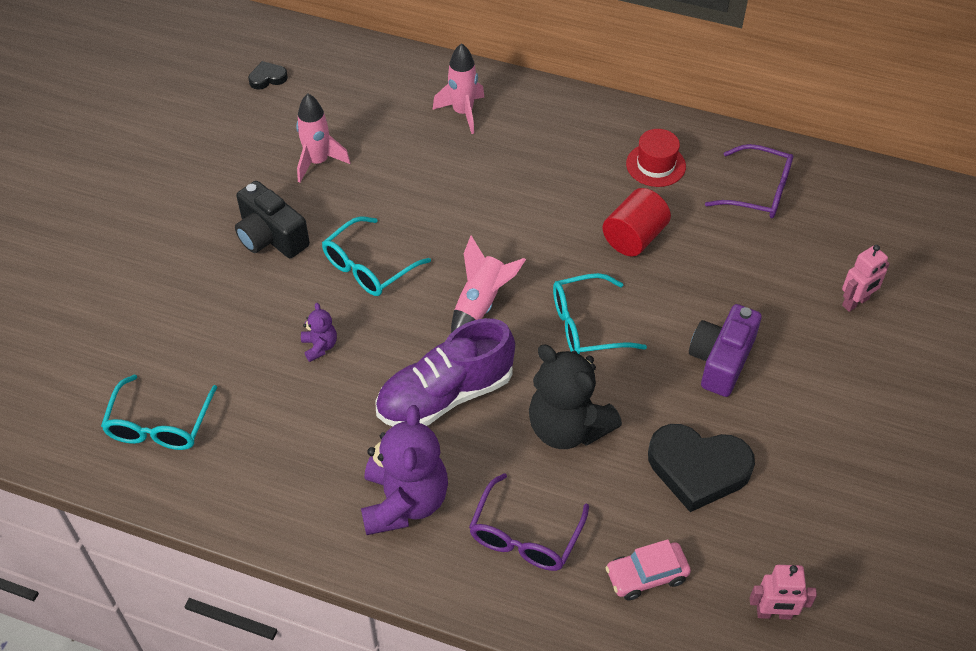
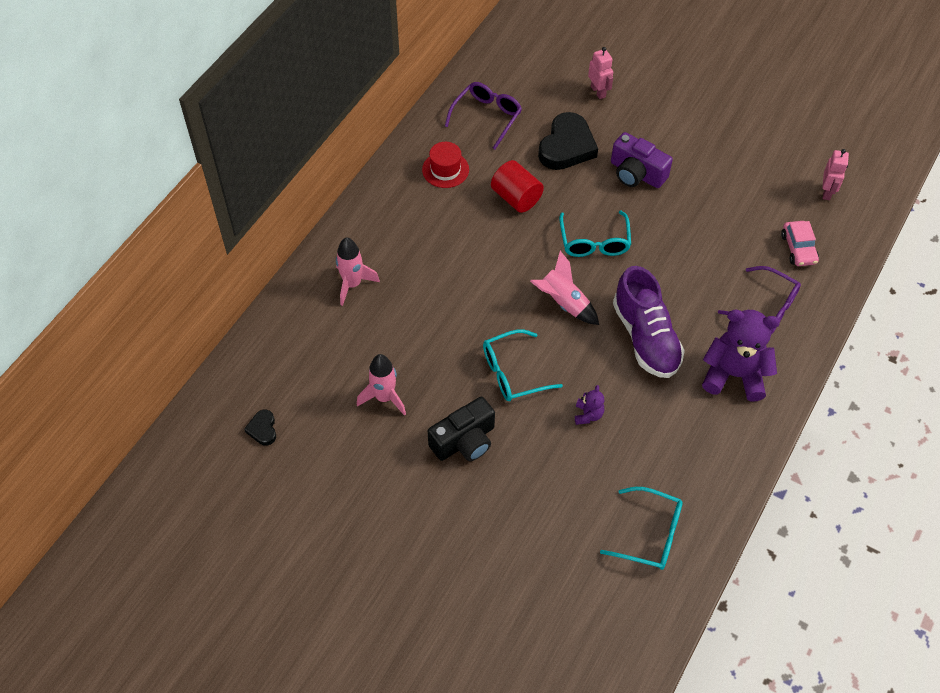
camera: 80 degrees left, 5 degrees up
(320, 346) = (588, 415): purple teddy bear -> purple teddy bear turned 105 degrees clockwise
(368, 267) = (512, 373): turquoise glasses -> turquoise glasses turned 105 degrees clockwise
(567, 427) = (682, 269): black teddy bear -> none
(698, 469) = (722, 205): black heart -> black heart (567, 146)

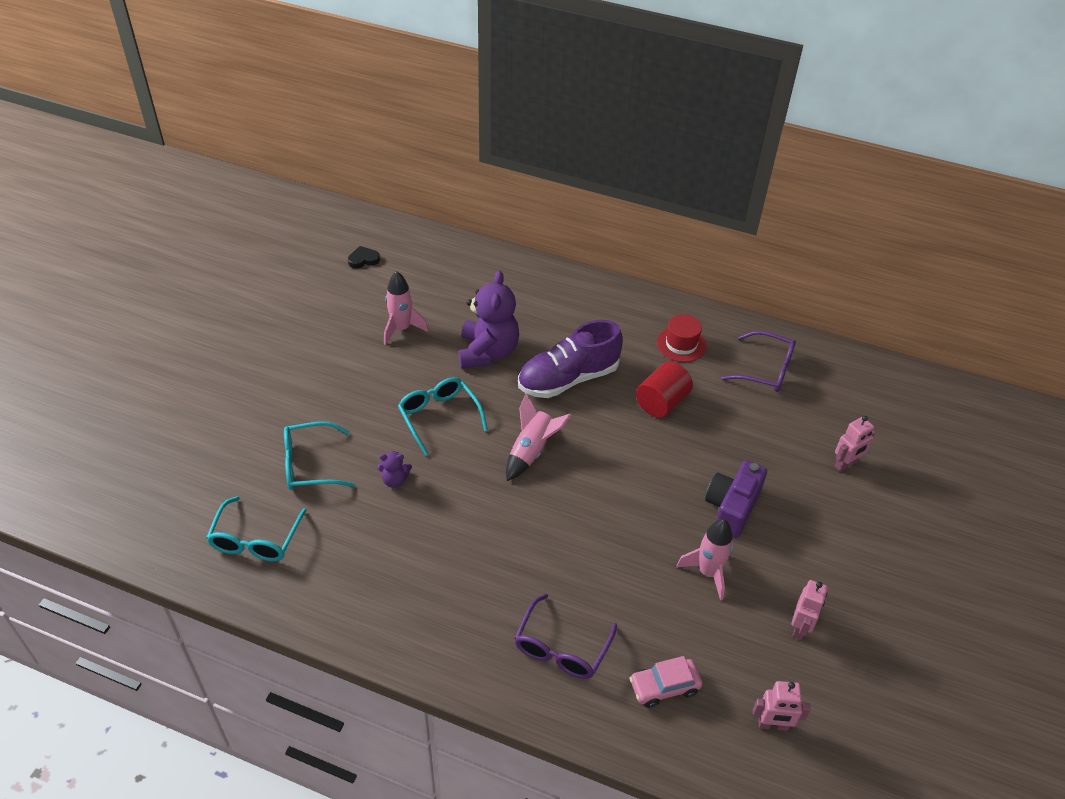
camera: 80 degrees right, 10 degrees down
(352, 284) = (523, 295): pink rocket -> pink rocket (708, 572)
(464, 441) = (358, 388): black camera -> none
(567, 146) = (749, 440): black heart -> none
(594, 242) = (619, 473): turquoise glasses -> turquoise glasses (309, 464)
(645, 337) = (499, 526): purple shoe -> purple shoe (568, 379)
(734, 375) = (460, 614): purple teddy bear -> purple teddy bear (488, 352)
(748, 157) = (800, 627): none -> pink robot

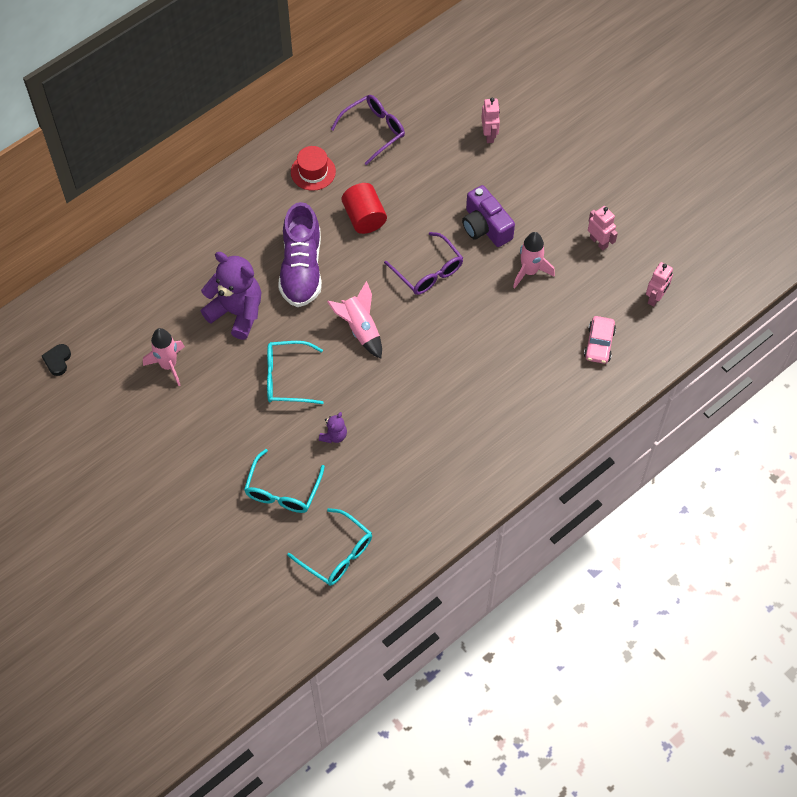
camera: 60 degrees left, 15 degrees up
(561, 648) = (539, 390): purple glasses -> purple glasses (428, 271)

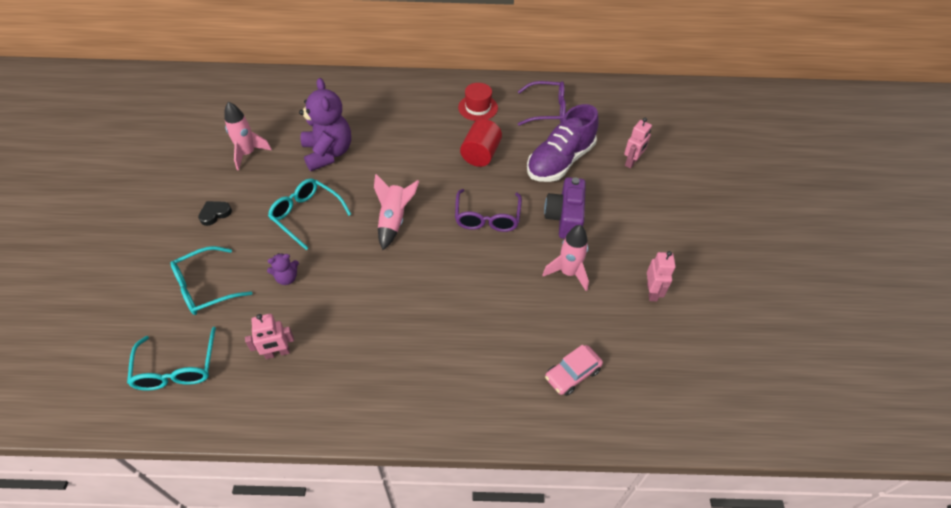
camera: 40 degrees right, 10 degrees down
(57, 361) = (195, 107): black heart -> black heart (215, 214)
(301, 268) = (401, 156): purple shoe -> purple shoe (560, 161)
(655, 298) = (664, 374): pink robot -> pink robot (277, 353)

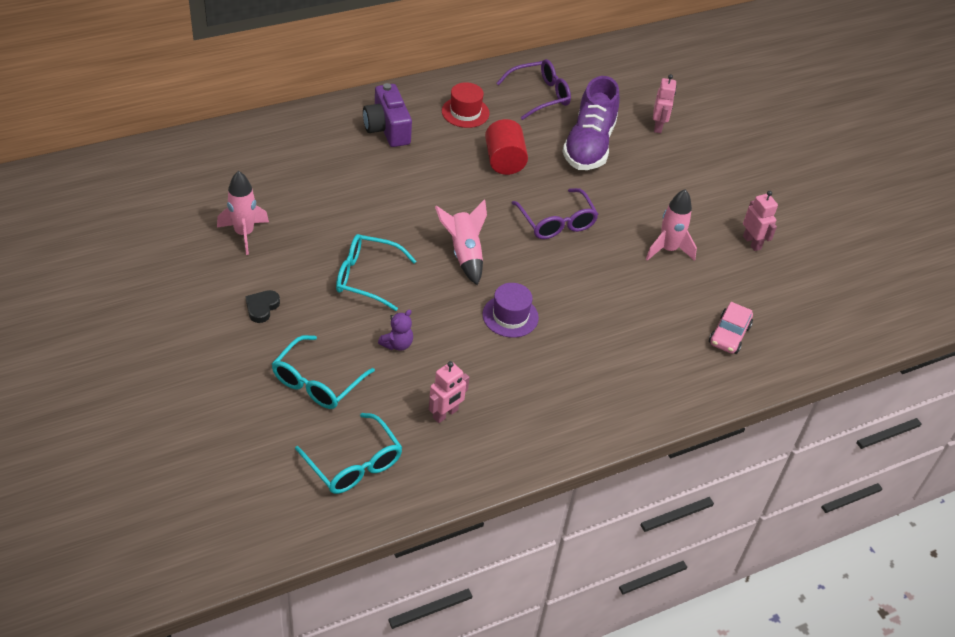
camera: 30 degrees left, 5 degrees down
(328, 153) = (337, 206): purple teddy bear -> none
(391, 286) = (510, 316): none -> purple hat
(565, 218) = (631, 199): purple camera -> purple camera (387, 129)

